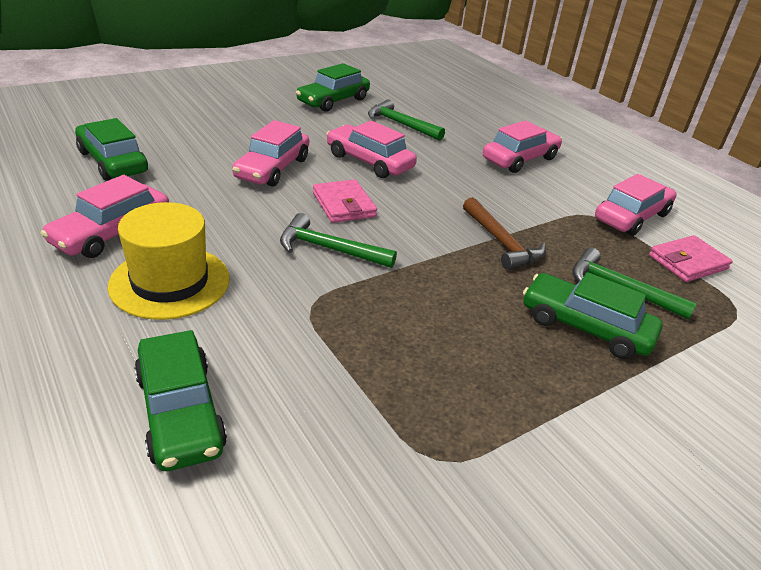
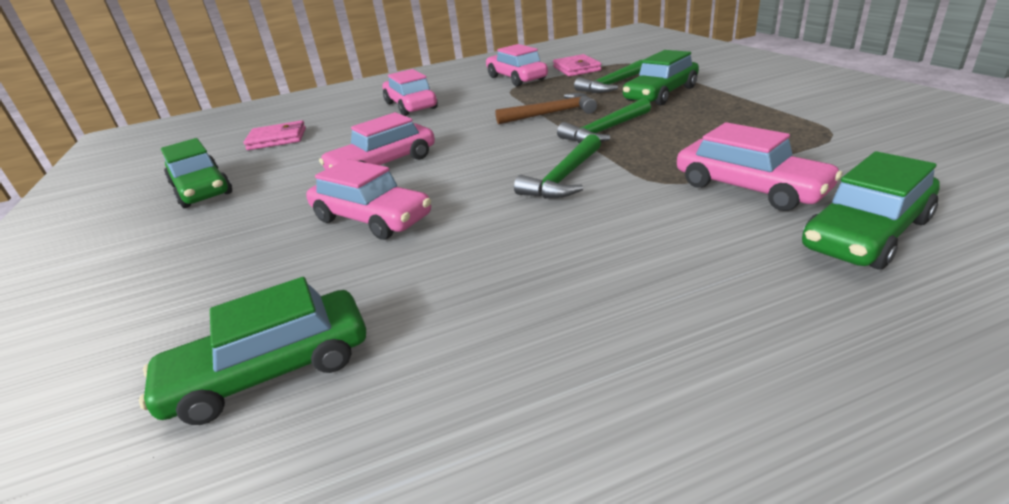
camera: 70 degrees left, 5 degrees down
(112, 233) = (521, 333): pink car -> pink car (749, 188)
(170, 282) = (643, 265): yellow hat -> none
(180, 412) = (866, 234): green car -> green car turned 150 degrees clockwise
(344, 205) = (475, 174): pink wallet -> pink wallet (277, 139)
(401, 124) = (303, 151): green hammer -> green hammer (605, 131)

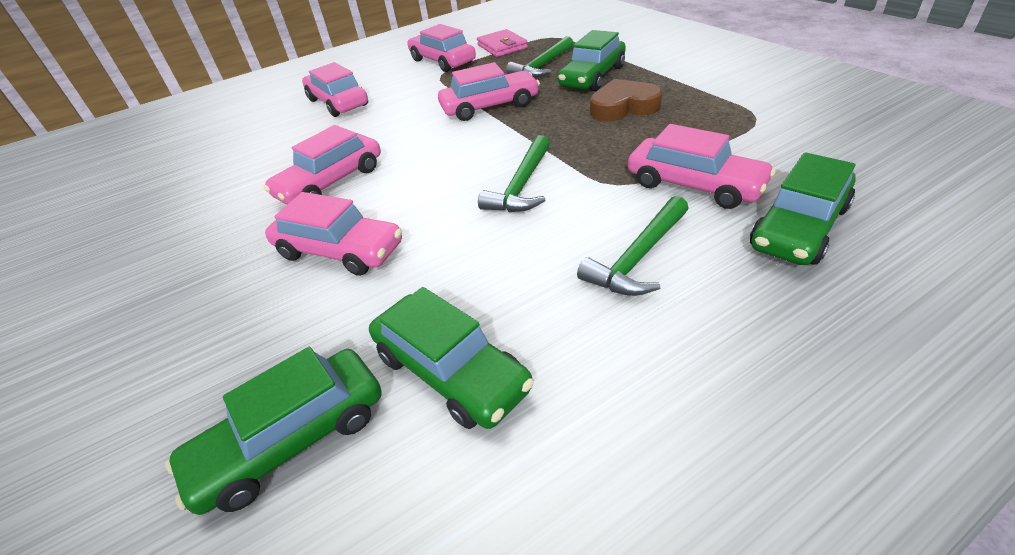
camera: 10 degrees left, 10 degrees up
(202, 189) = (133, 229): green car -> green car (451, 371)
(277, 139) = (199, 155): pink wallet -> none
(551, 114) = (490, 106): brown hammer -> pink car
(605, 131) = (548, 125): green hammer -> green hammer (638, 257)
(687, 119) = (623, 107): none -> brown heart

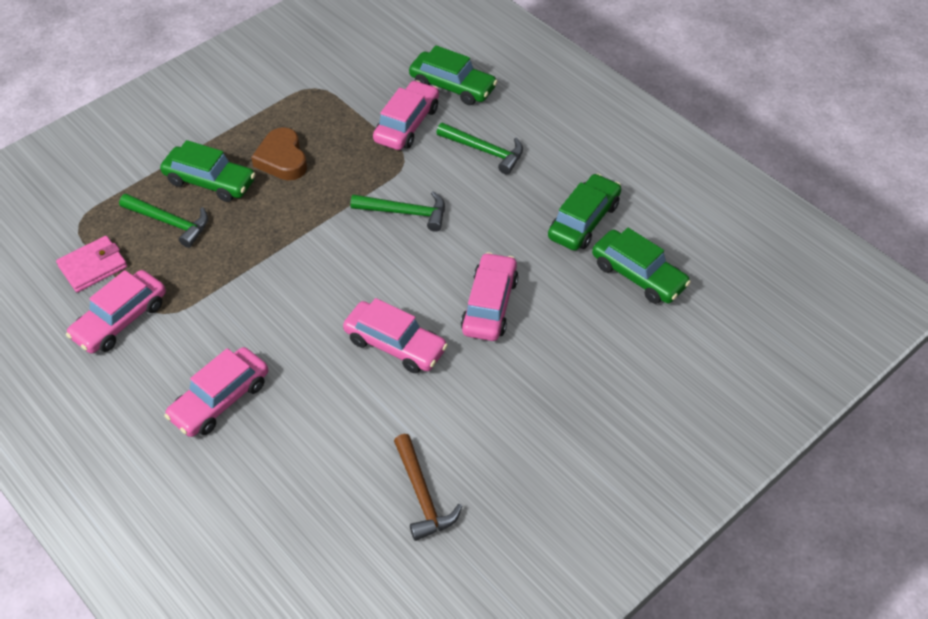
camera: 105 degrees left, 10 degrees up
(152, 199) = (422, 495): none -> brown hammer
(490, 106) = (261, 253): pink car -> none

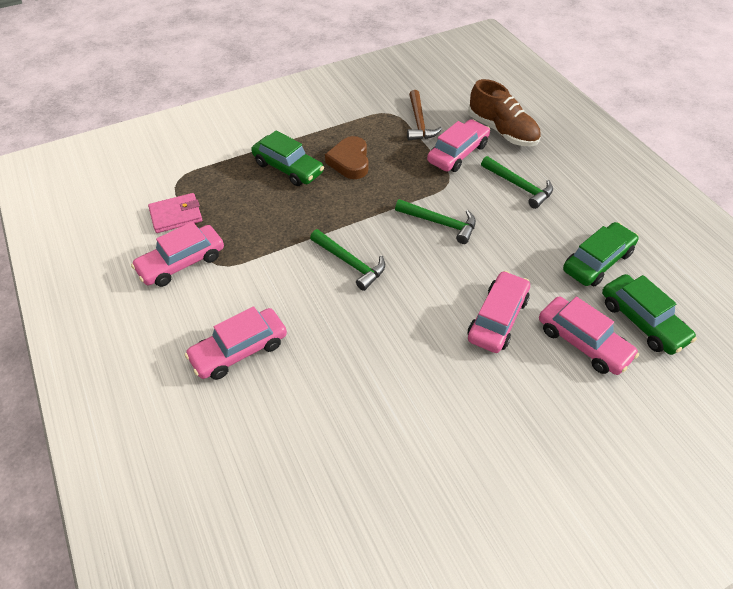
camera: 15 degrees right, 0 degrees up
(169, 222) = (247, 193): green hammer -> green hammer (350, 263)
(395, 345) = (404, 336): pink car -> pink car (583, 342)
(422, 495) = (395, 489): brown hammer -> brown hammer (419, 122)
(452, 86) = (502, 131): green car -> brown shoe

